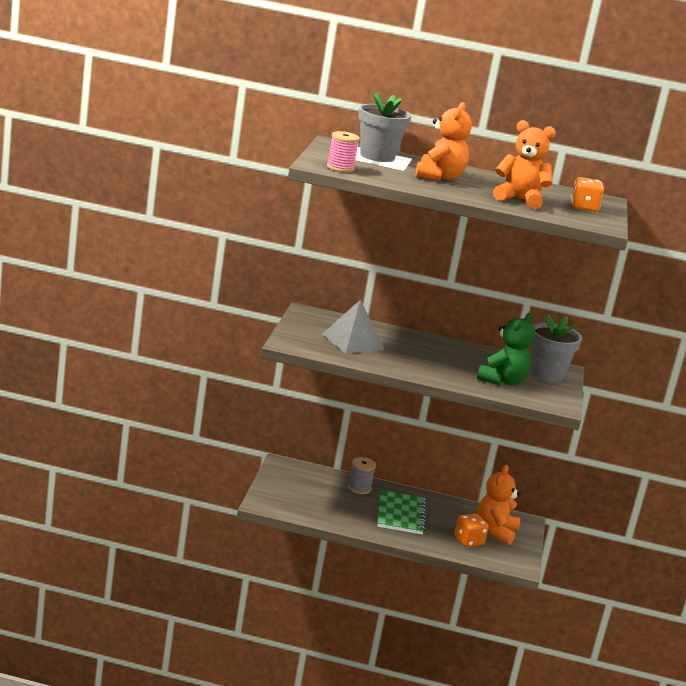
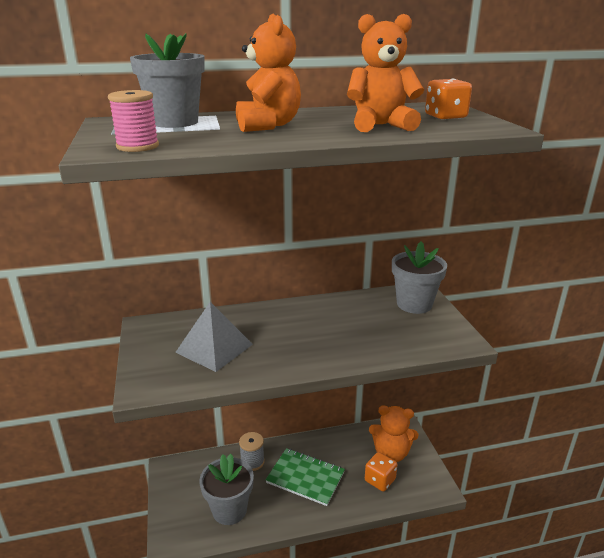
camera: 20 degrees left, 5 degrees up
(321, 506) = (229, 510): none -> grey flower pot
(401, 514) = (305, 477): green notebook -> green notebook turned 45 degrees counterclockwise
(495, 531) = (391, 453): orange teddy bear -> orange teddy bear turned 75 degrees counterclockwise
(502, 381) = (389, 333): green teddy bear -> none

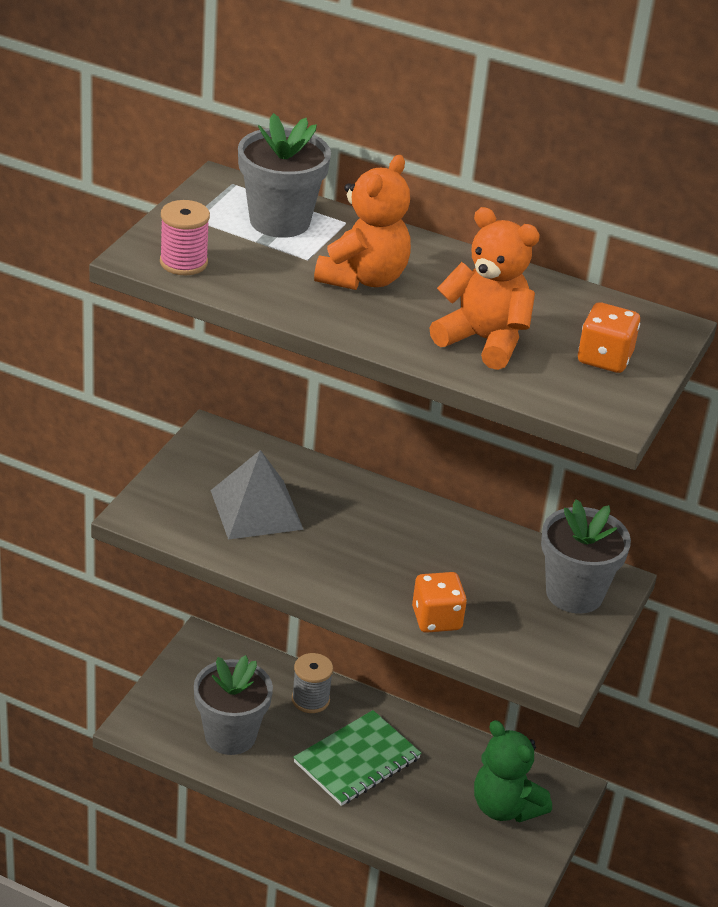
camera: 35 degrees right, 10 degrees up
(305, 477) = (357, 760): green notebook -> green notebook turned 75 degrees clockwise
(380, 480) = (449, 826): orange dice -> orange dice (436, 619)
(391, 453) = (505, 807): orange teddy bear -> green teddy bear

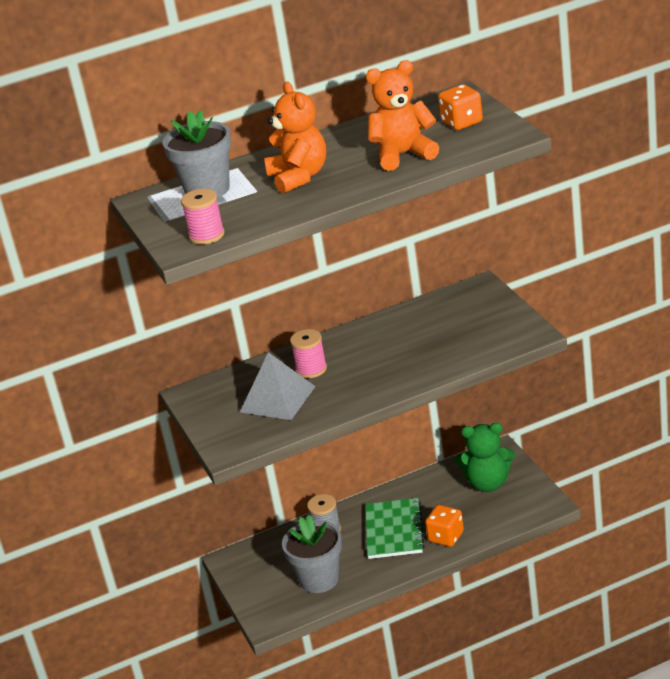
camera: 40 degrees left, 5 degrees down
(331, 511) = (311, 369): none -> pink spool
(436, 619) = (443, 362): orange dice -> orange dice (446, 537)
(574, 593) = (475, 304): grey flower pot -> none

